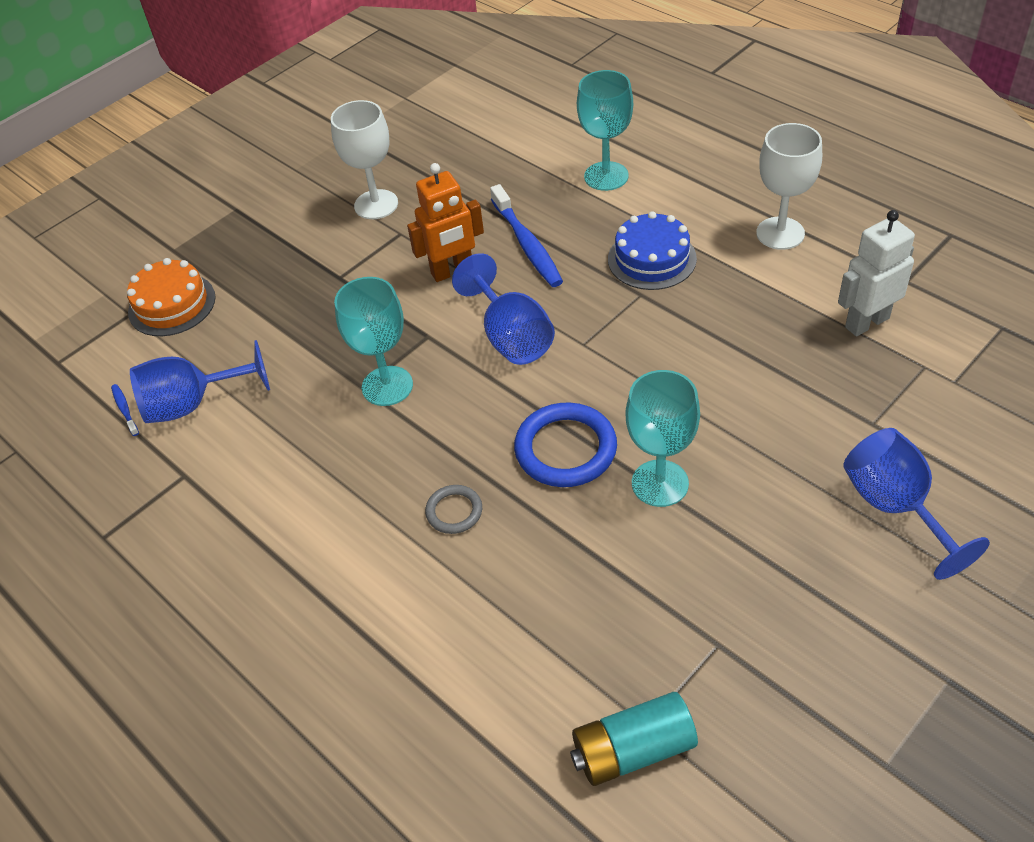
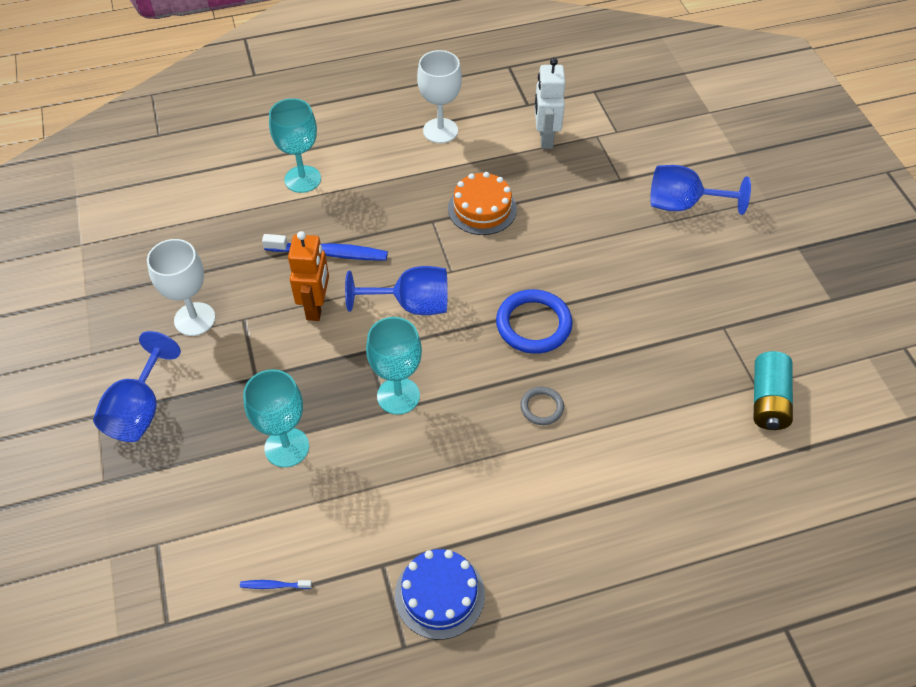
camera: 65 degrees left, 5 degrees up
(172, 304) = (176, 507): orange cake -> orange cake (482, 209)
(192, 404) = (310, 532): blue goblet -> blue goblet (140, 410)
(652, 259) = (405, 199): blue cake -> blue cake (439, 594)
(660, 483) = (594, 293): turquoise goblet -> turquoise goblet (286, 447)

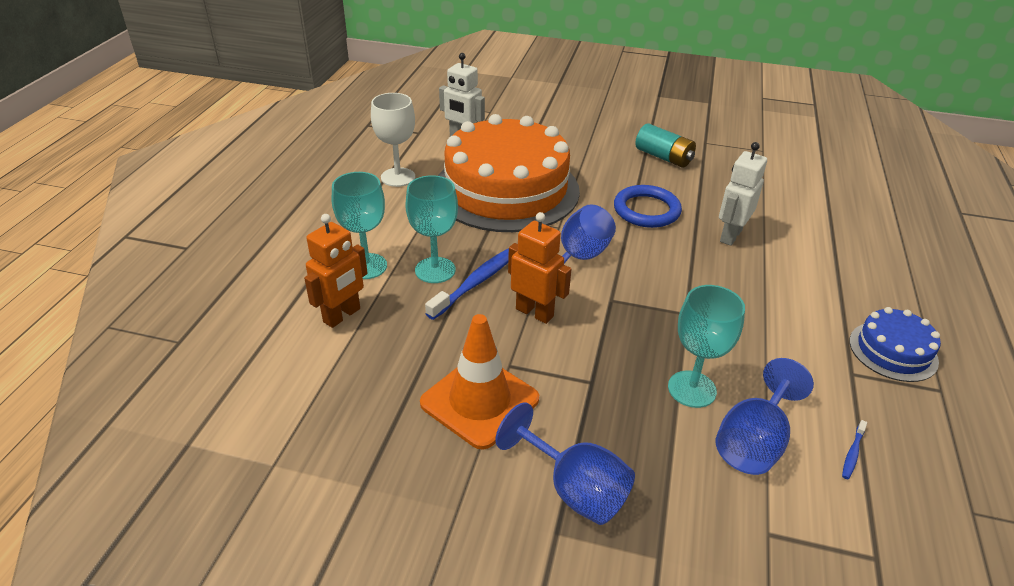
camera: 60 degrees left, 15 degrees down
(194, 319) = (479, 401): white goblet -> orange traffic cone
(236, 198) = (342, 315): none -> orange robot
(398, 396) = (673, 301): turquoise goblet -> turquoise goblet (435, 270)
(482, 209) = (506, 189): orange cake -> orange cake, size x2.26
(541, 407) = (730, 236): grey ring -> white robot
(682, 204) = (585, 115): blue goblet -> blue goblet (753, 442)
(768, 400) = (777, 151): turquoise battery -> turquoise battery (663, 157)

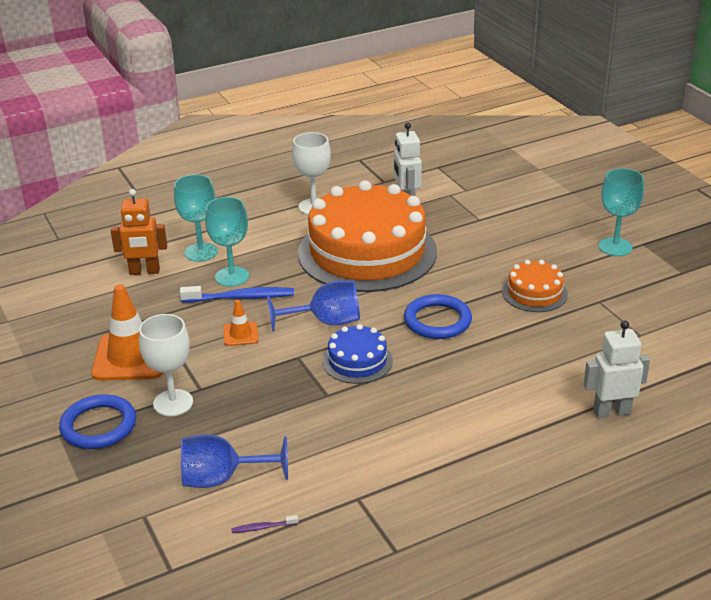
camera: 50 degrees right, 5 degrees down
(534, 312) = (240, 334): orange robot -> orange traffic cone
(574, 489) = (98, 426): blue goblet -> blue ring
(594, 412) = (173, 403): none -> white goblet
(663, 157) = (534, 293): turquoise battery -> orange cake
(692, 389) = (244, 432): turquoise goblet -> turquoise goblet (615, 247)
(730, 236) = (463, 373): white robot -> white robot (611, 411)
(852, 453) = (263, 527): blue toothbrush -> purple toothbrush
(893, 351) = (416, 510): blue cake -> blue cake (357, 361)

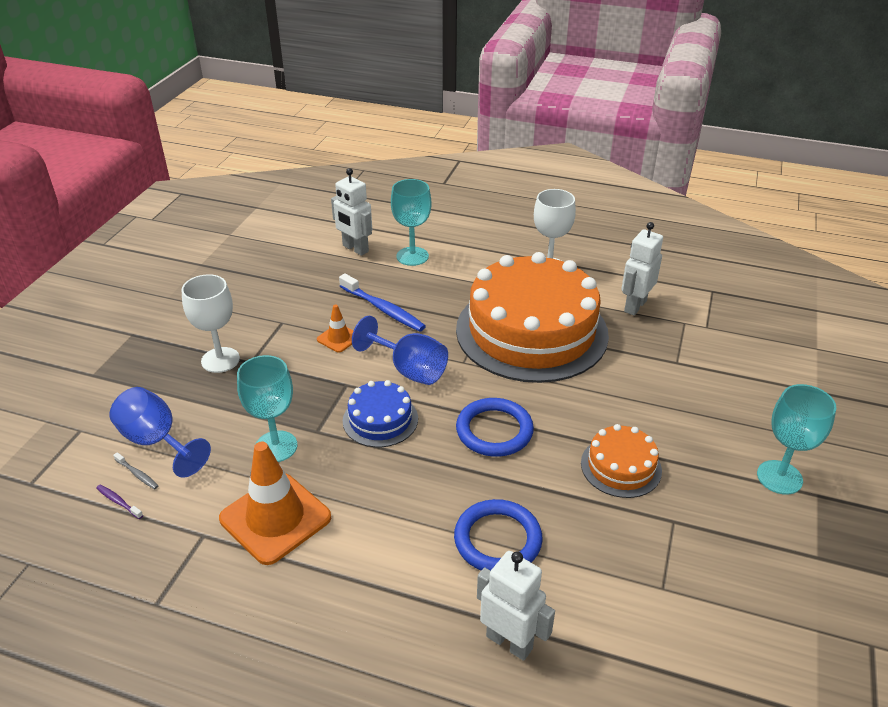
camera: 45 degrees right, 5 degrees up
(98, 426) = (159, 344): blue ring -> blue ring (497, 540)
(131, 357) = (251, 307): orange traffic cone -> orange traffic cone (275, 518)
(144, 272) = (355, 249): orange robot -> white robot
(232, 276) = (403, 288): turquoise goblet -> turquoise goblet (276, 446)
(245, 505) = (137, 474): none -> grey toothbrush

